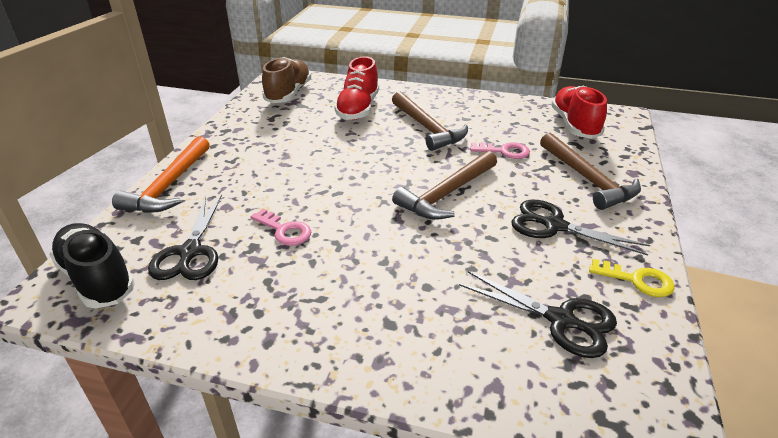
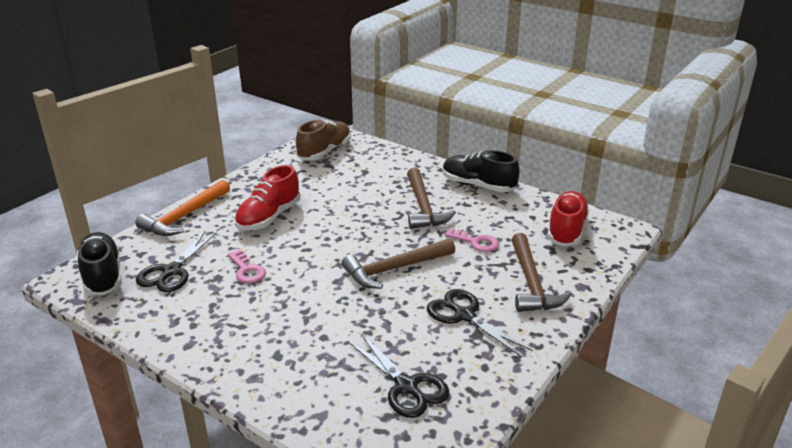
camera: 20 degrees right, 5 degrees down
(358, 109) = (375, 177): red shoe -> red shoe (269, 217)
(463, 100) = (478, 186): none -> black shoe
(637, 280) = (496, 374): yellow key -> none

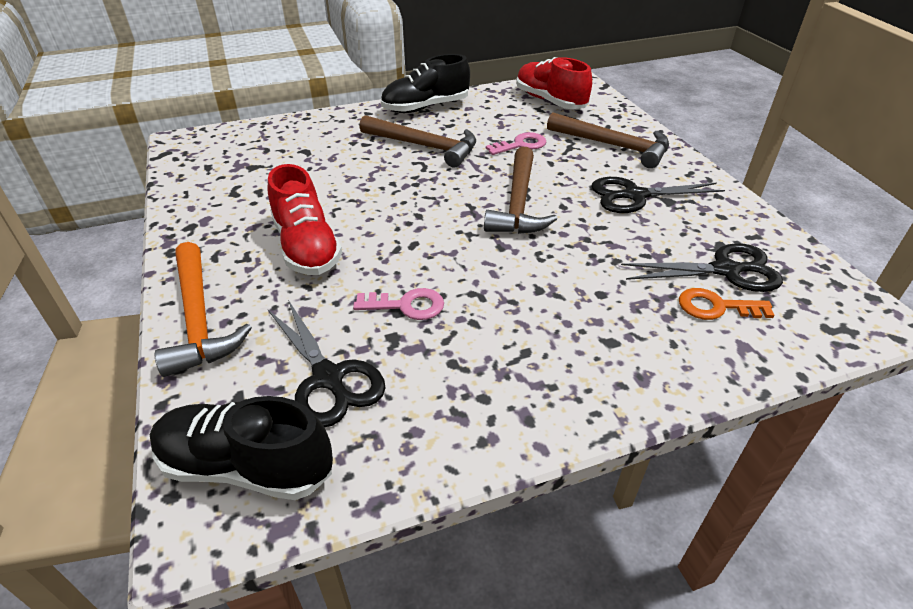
camera: 55 degrees left, 10 degrees up
(324, 152) = (220, 158): brown shoe -> none
(355, 392) = (716, 307): none -> orange key

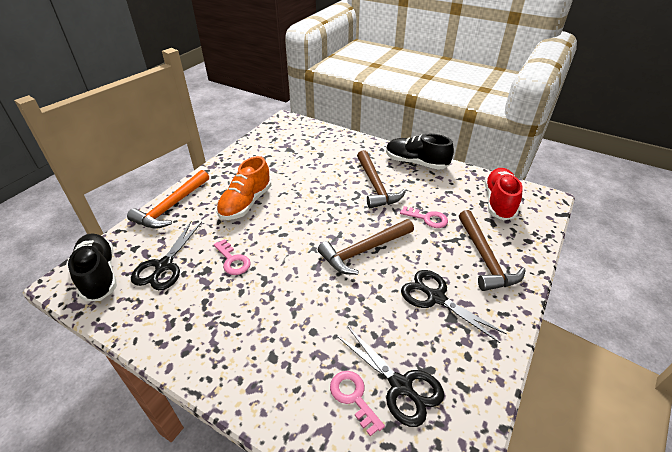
camera: 50 degrees right, 0 degrees up
(307, 247) = (246, 203): red shoe -> orange shoe
(716, 307) = (353, 397): orange key -> pink key

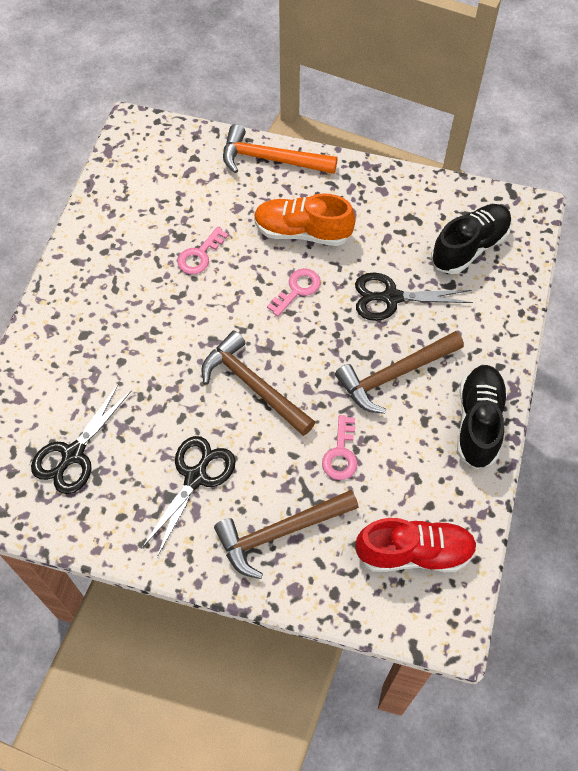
camera: 75 degrees right, 20 degrees up
(99, 275) = (149, 148): black shoe -> black shoe (469, 247)
(164, 266) = (175, 196): black scissors -> black scissors (391, 297)
(353, 397) = (54, 414): pink key -> pink key (297, 290)

